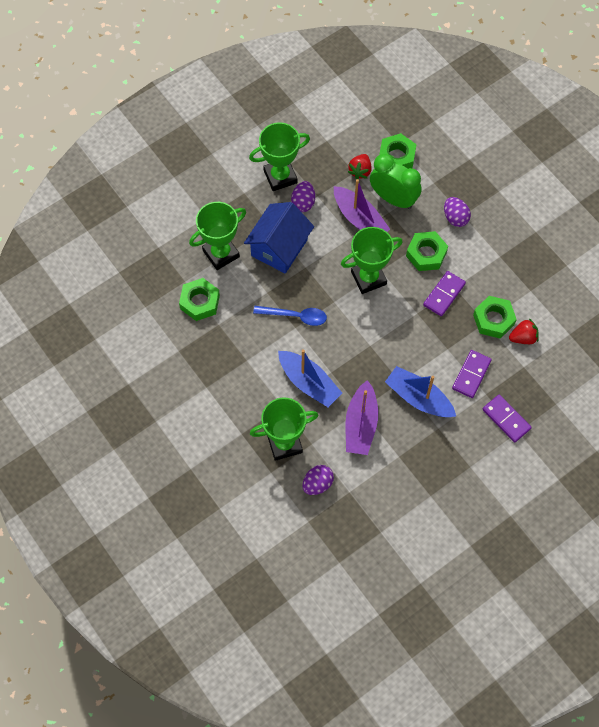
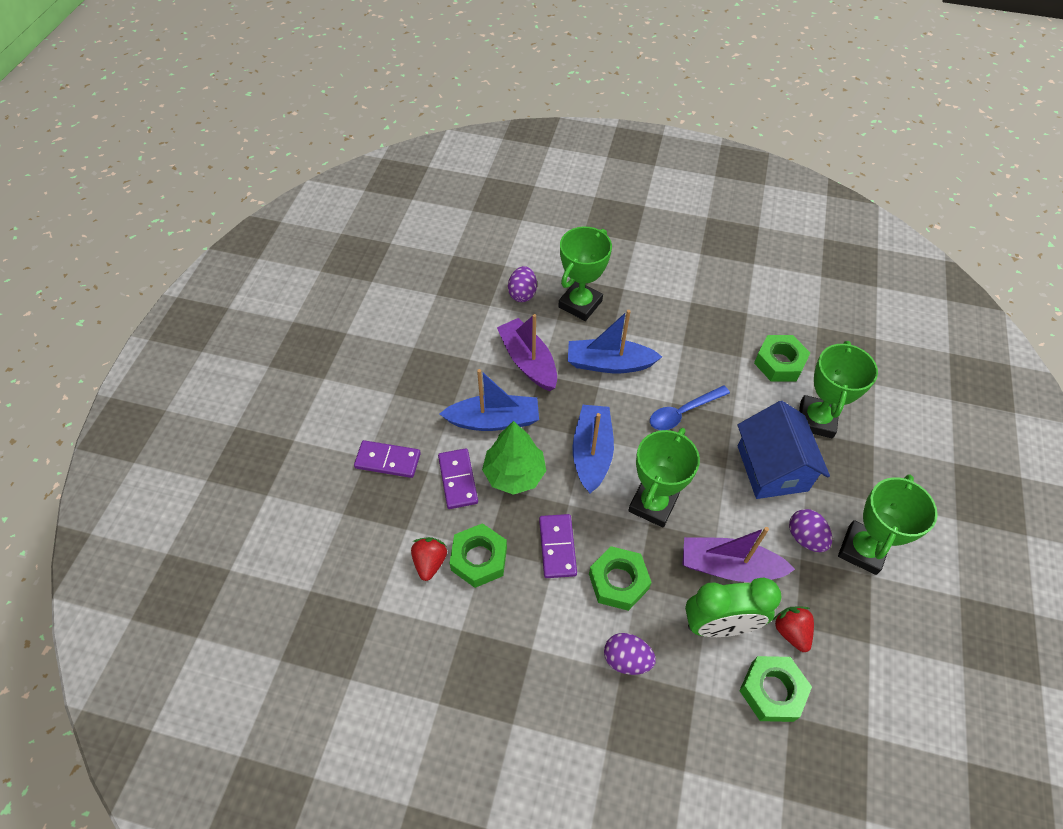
camera: 140 degrees right, 10 degrees down
(376, 332) = (592, 453): none -> blue boat
(434, 354) = (514, 474): none -> green tree
(523, 337) = (430, 562): red strawberry -> red strawberry turned 150 degrees clockwise

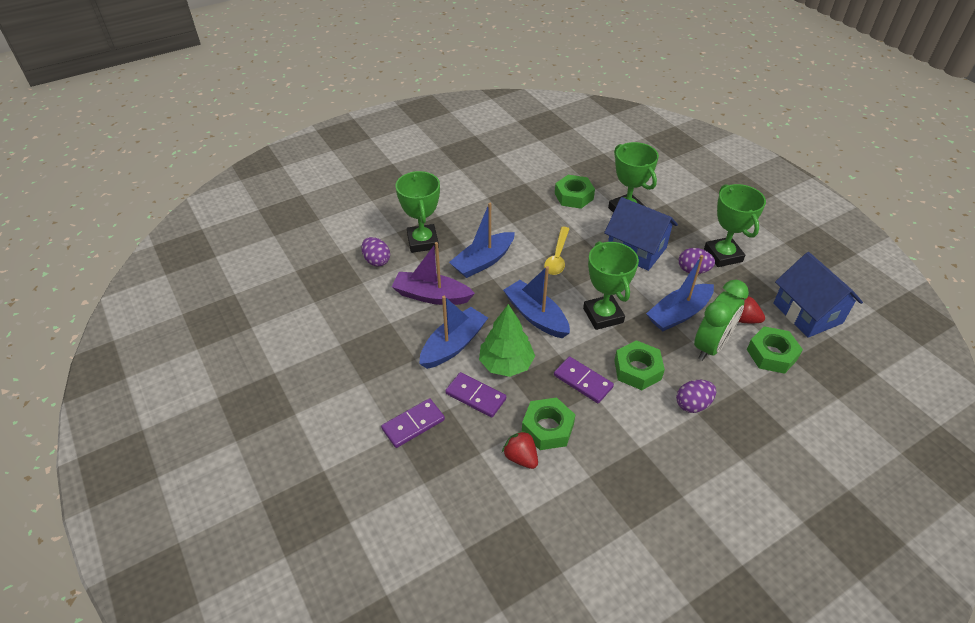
camera: 45 degrees left, 10 degrees down
(683, 412) = (557, 256): blue spoon -> yellow spoon
(729, 566) = (678, 314): purple boat -> blue boat
(875, 690) = (807, 313): none -> blue house

